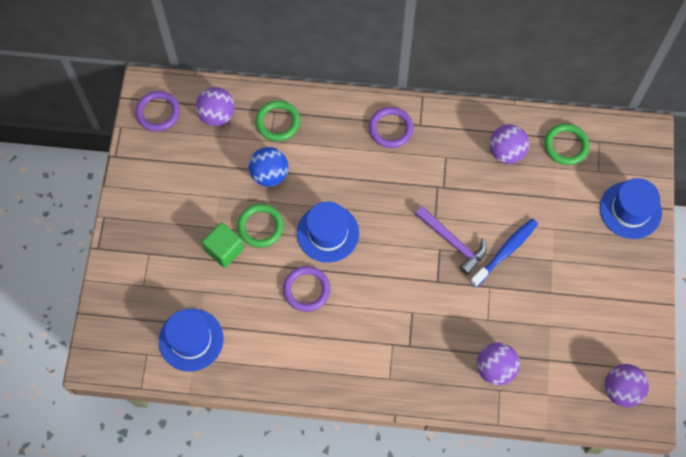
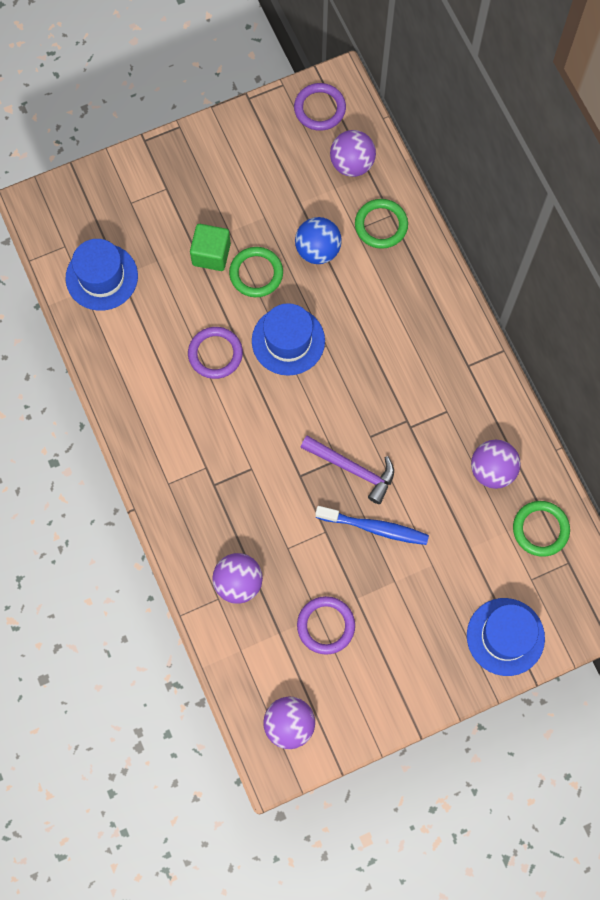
camera: 60 degrees right, 5 degrees up
(390, 129) = (444, 339): purple ring -> purple ring (326, 626)
(453, 242) = (353, 469): purple hammer -> purple hammer turned 75 degrees counterclockwise

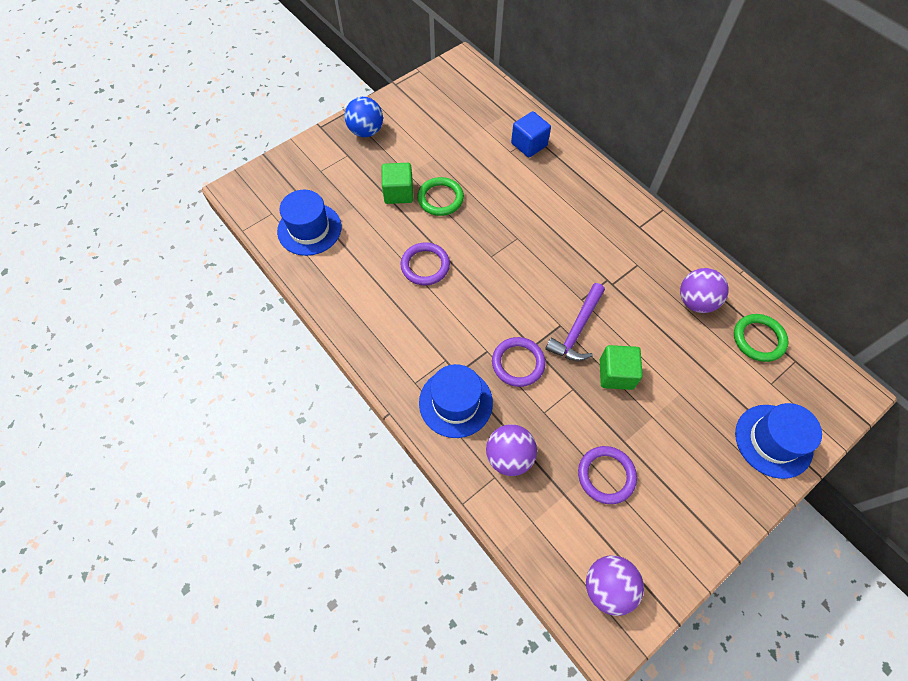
camera: 15 degrees left, 10 degrees down
(288, 341) = (484, 242): blue hat -> blue hat (455, 402)
(317, 250) = (485, 172): blue ball -> blue ball (366, 131)
(319, 109) = (453, 80): purple ring -> purple ring (518, 363)
(352, 164) = (490, 109): purple ball -> none
(353, 469) = (577, 329): purple hammer -> purple hammer turned 105 degrees clockwise
(375, 528) = (616, 374): blue toothbrush -> green cube
(381, 225) = (529, 144): green ring -> blue cube

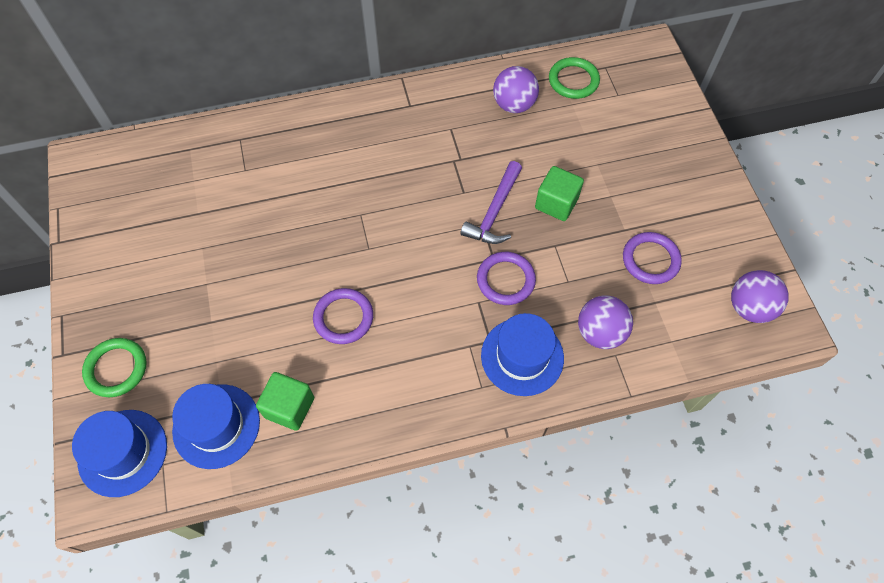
camera: 65 degrees left, 0 degrees up
(366, 131) = (109, 304): blue ball -> none
(398, 193) = (227, 305): green cube -> green cube (289, 407)
(440, 198) = (263, 265): green ring -> green ring (116, 369)
(529, 144) = (247, 148): blue cube -> none
(577, 329) = (494, 212): purple hammer -> purple hammer turned 60 degrees clockwise
(773, 441) = (668, 121): blue hat -> blue hat (123, 452)

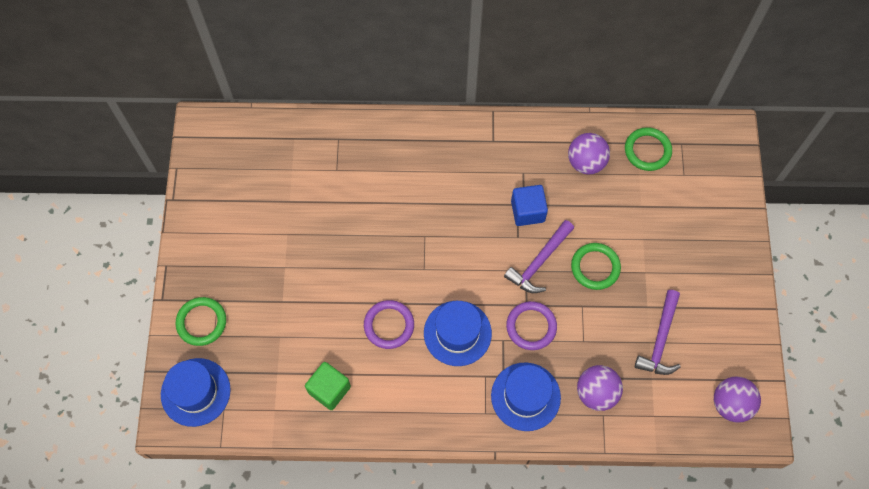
camera: 15 degrees right, 5 degrees up
(216, 426) = (270, 389): blue hat -> blue hat (457, 333)
(466, 164) = (527, 211): none -> blue cube
(556, 203) = (595, 267): green cube -> green ring
(650, 260) = (660, 340): purple ring -> purple hammer

